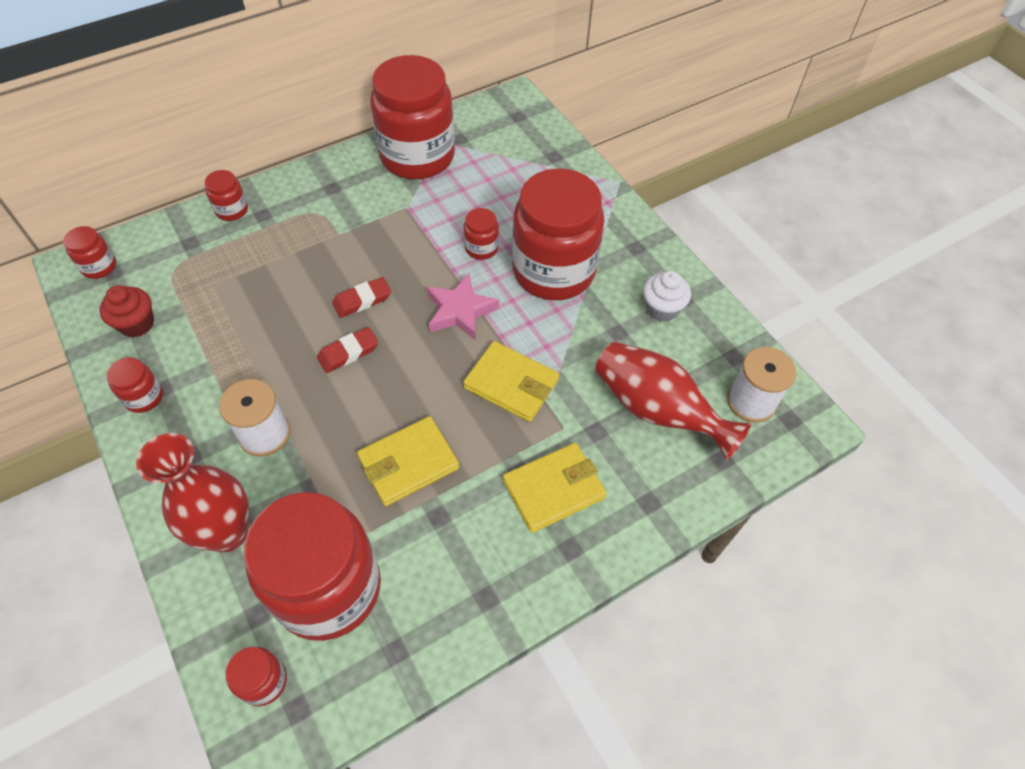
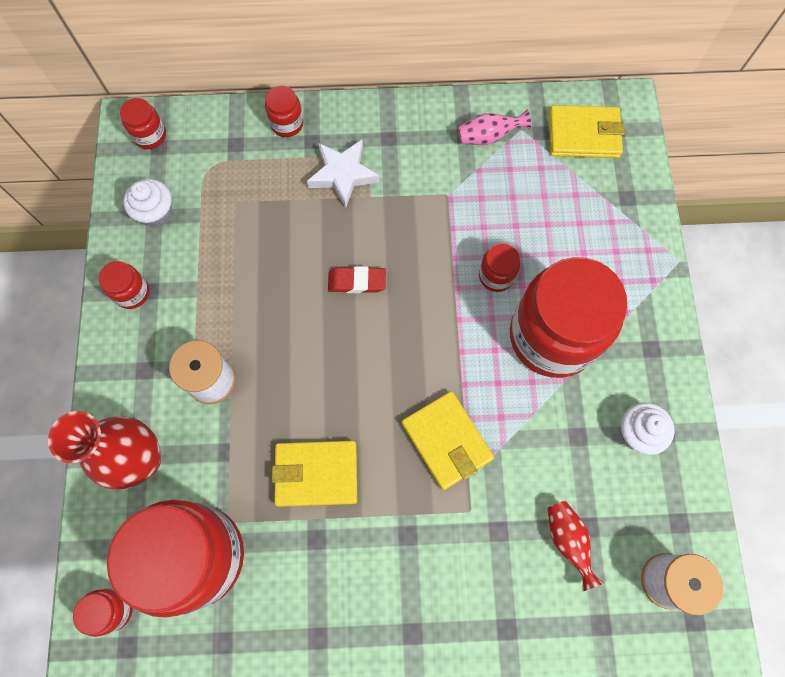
camera: 30 degrees right, 15 degrees up
(137, 324) = (156, 213): red cupcake -> white cupcake
(305, 228) = (343, 174): none -> white star
(348, 352) = (318, 333): red eraser -> none
(417, 156) = (488, 136): red jar -> pink vase
(460, 311) = (440, 337): pink star -> none
(554, 489) = (428, 569): yellow wallet -> yellow wallet (583, 135)
(656, 410) = (568, 540): red vase -> red vase, size x0.52

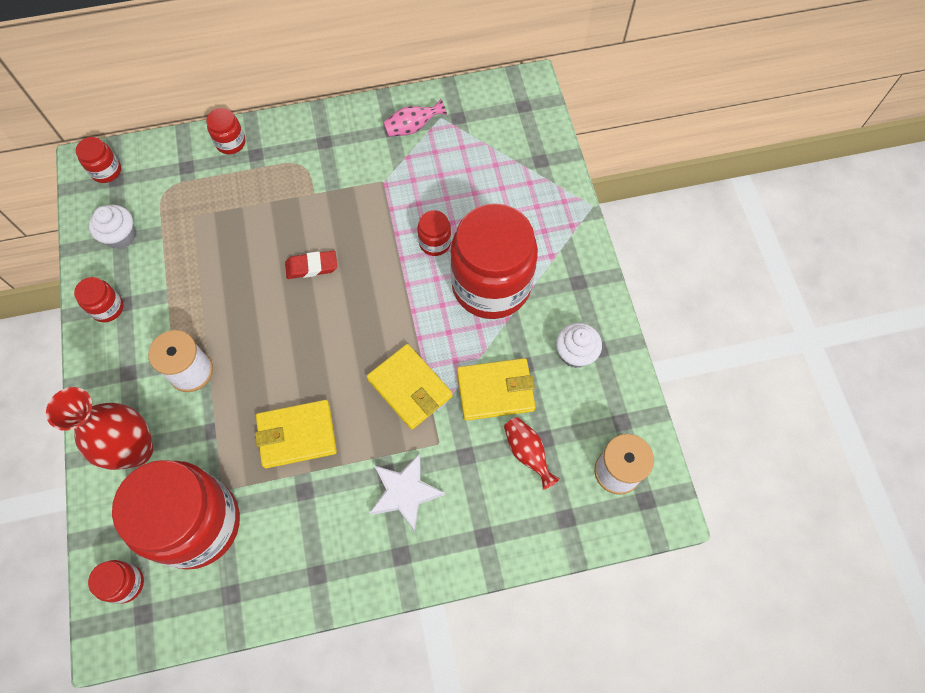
camera: 10 degrees left, 5 degrees down
(343, 174) = (287, 178): white star -> white star (405, 493)
(583, 135) = (495, 114): yellow wallet -> yellow wallet (495, 391)

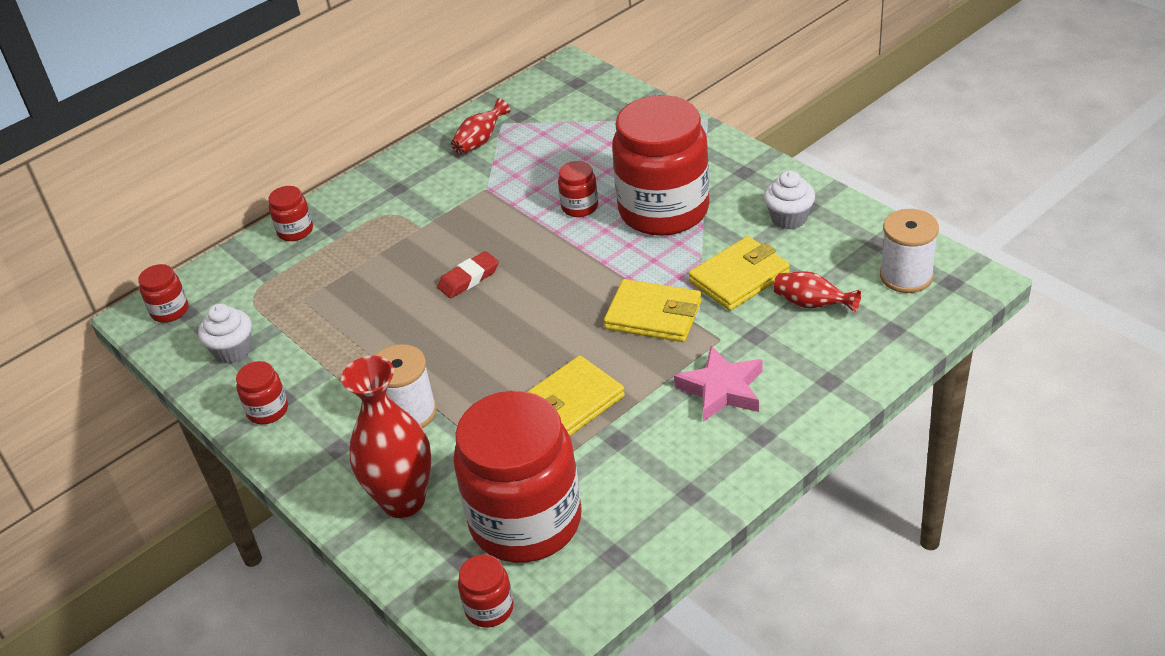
camera: 25 degrees left, 25 degrees down
(405, 493) = (722, 389): white star -> pink star
(412, 127) = (480, 141): pink vase -> red vase

